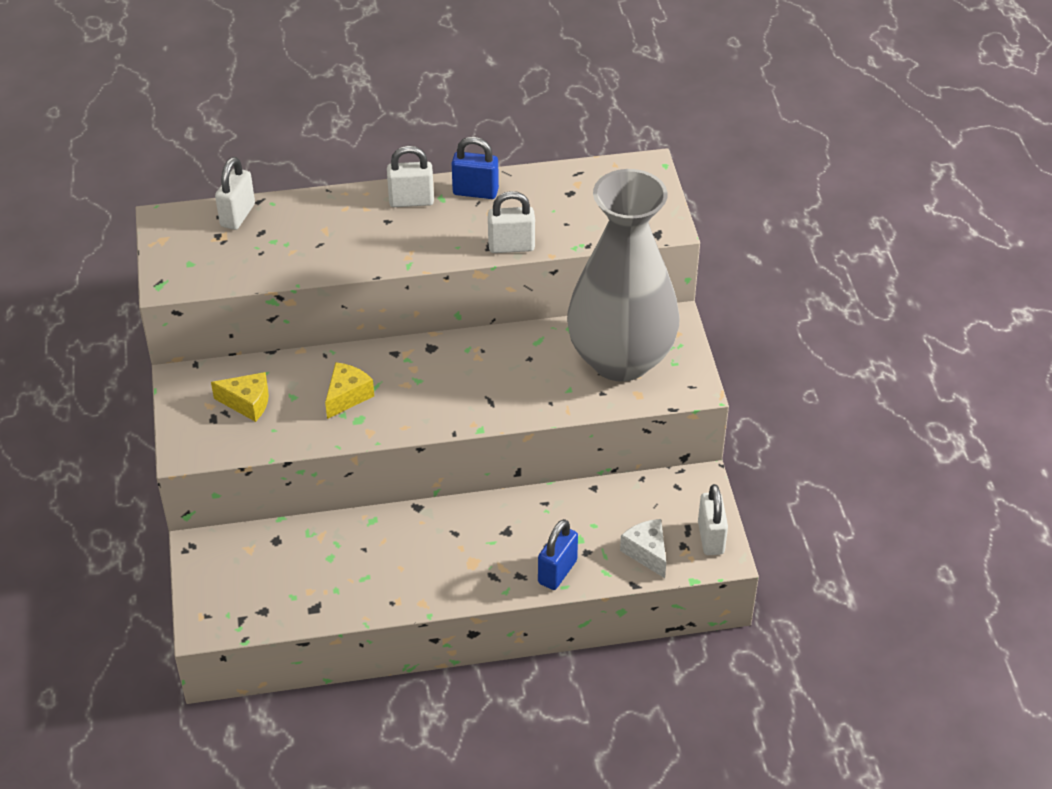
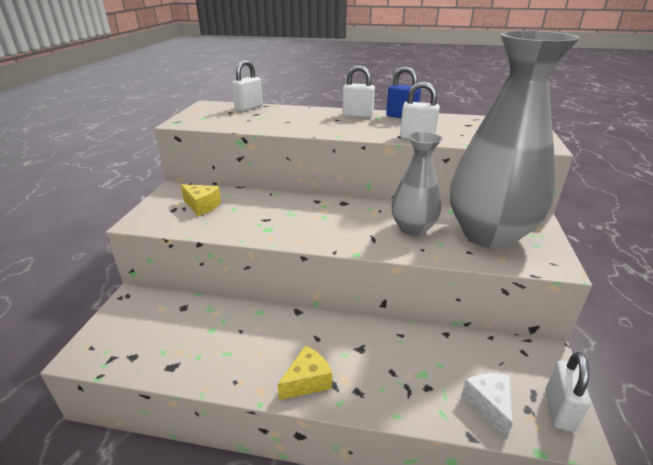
camera: 20 degrees right, 15 degrees down
(347, 396) = (269, 215): yellow cheese -> yellow cheese (307, 381)
(532, 372) = (413, 228): none -> grey vase
(557, 572) = (394, 398): blue padlock -> none

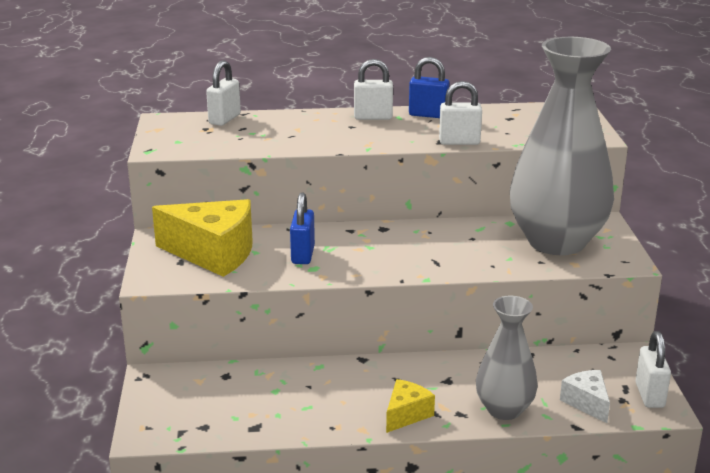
camera: 15 degrees left, 5 degrees down
(202, 206) = (214, 253): yellow cheese -> yellow cheese, size x1.96
(267, 216) = (303, 255): none -> blue padlock
(413, 228) = (475, 246): grey vase -> grey vase (504, 409)

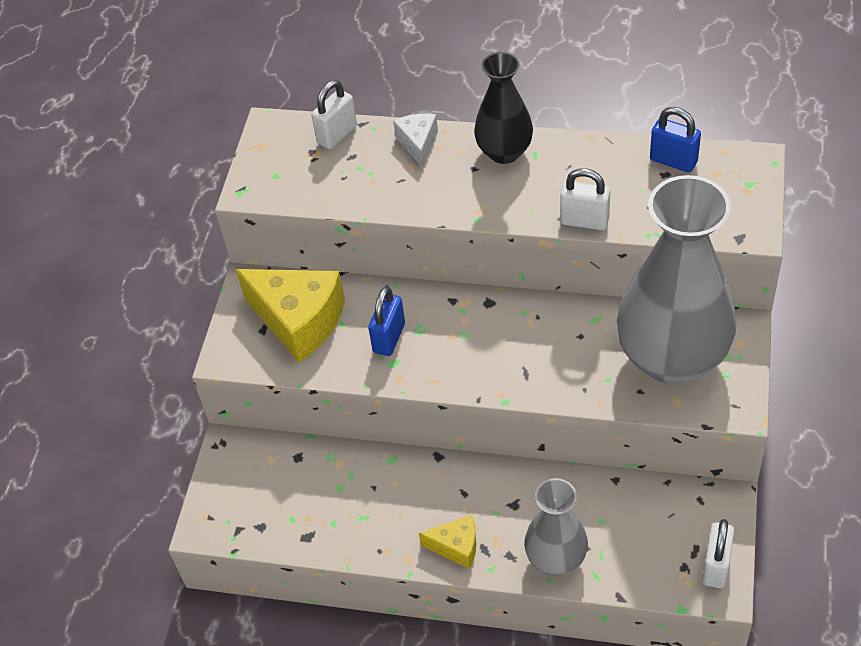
camera: 20 degrees right, 25 degrees up
(373, 117) = (504, 152): white padlock -> black vase
(406, 414) = (456, 547): yellow cheese -> yellow cheese turned 45 degrees clockwise
(428, 115) = (570, 154): blue padlock -> blue padlock (673, 161)
(587, 403) = (644, 565): white cheese -> white cheese (418, 144)

